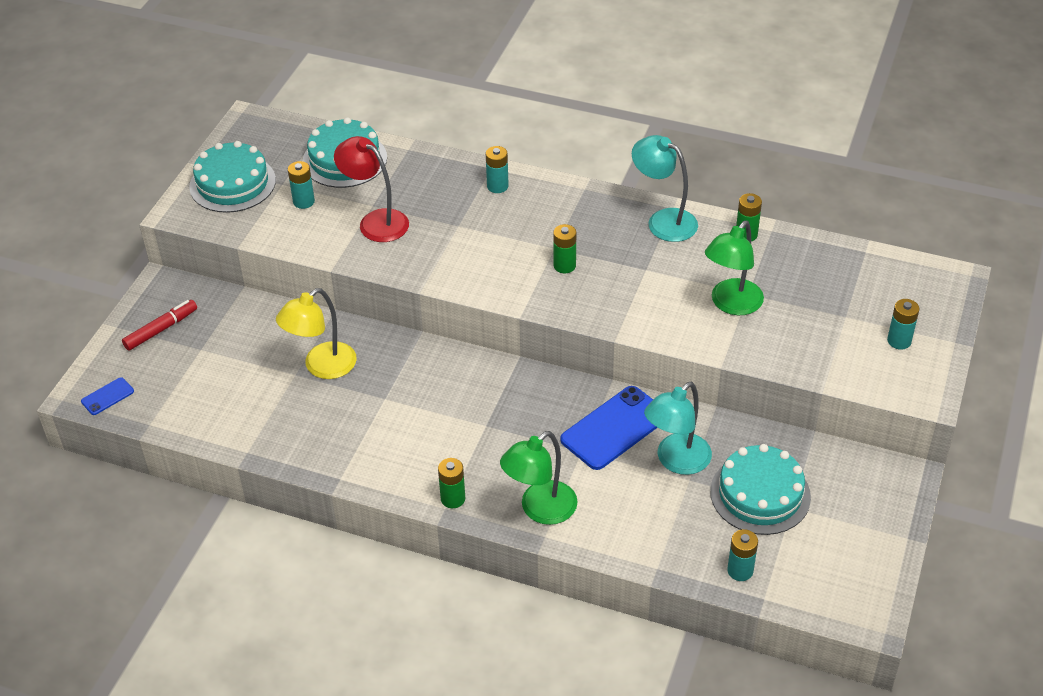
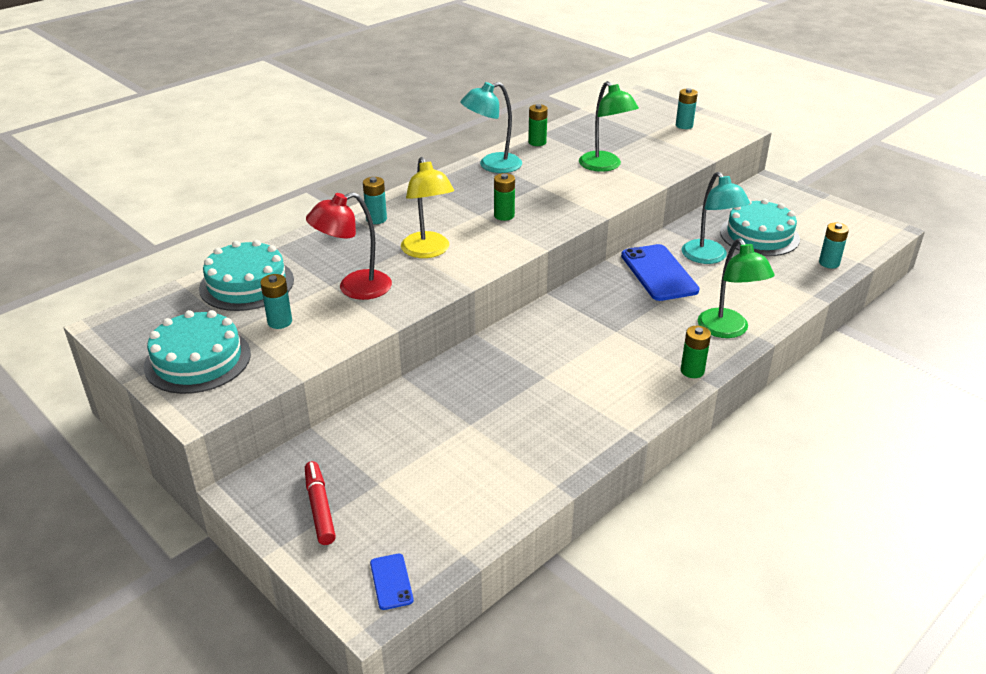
camera: 65 degrees left, 10 degrees down
(322, 367) = (474, 404): yellow lamp -> yellow lamp (428, 251)

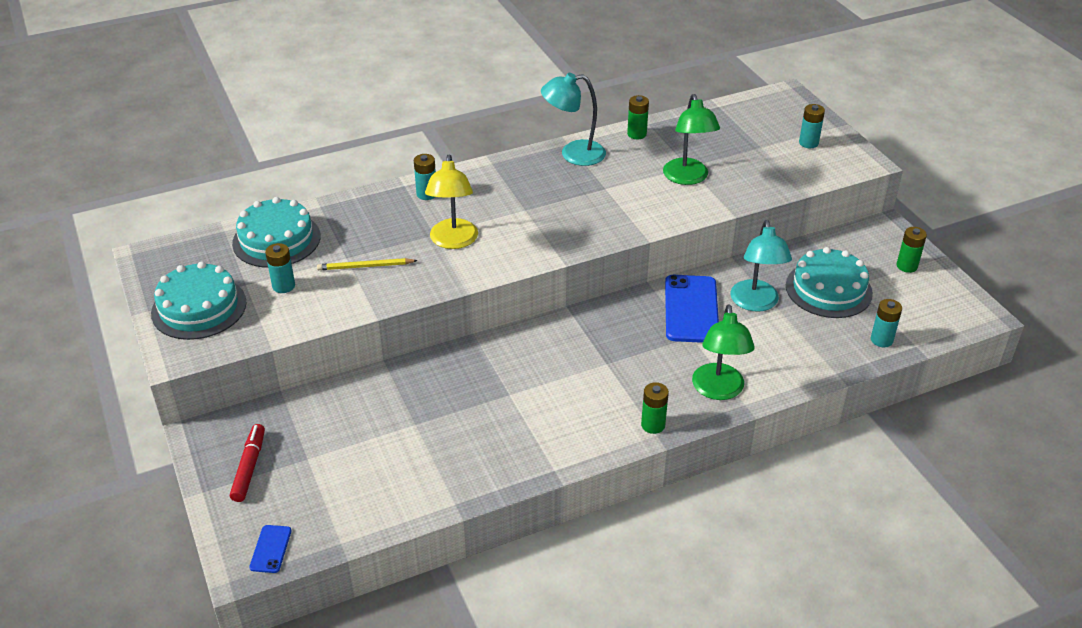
camera: 20 degrees right, 5 degrees up
(354, 288) = (365, 266): red lamp -> yellow pencil
(504, 215) = (548, 216): green battery -> green battery (907, 266)

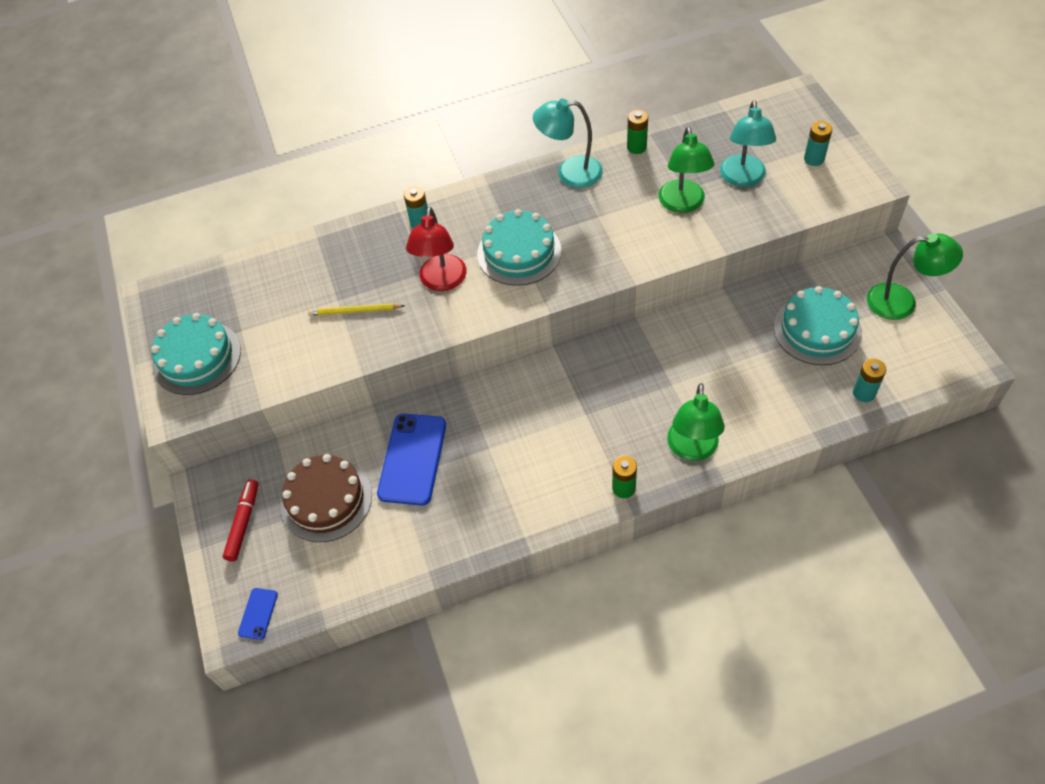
camera: 10 degrees right, 15 degrees up
(276, 240) = (273, 277): turquoise cake -> turquoise cake (519, 252)
(283, 286) = (276, 333): turquoise battery -> none
(339, 444) = (326, 500): none -> brown cake
(453, 241) = (441, 281): yellow lamp -> red lamp
(691, 309) = (675, 351): blue phone -> blue phone (412, 459)
(756, 303) = (741, 345): turquoise lamp -> turquoise lamp (743, 179)
(907, 266) = (902, 302): green battery -> green lamp

